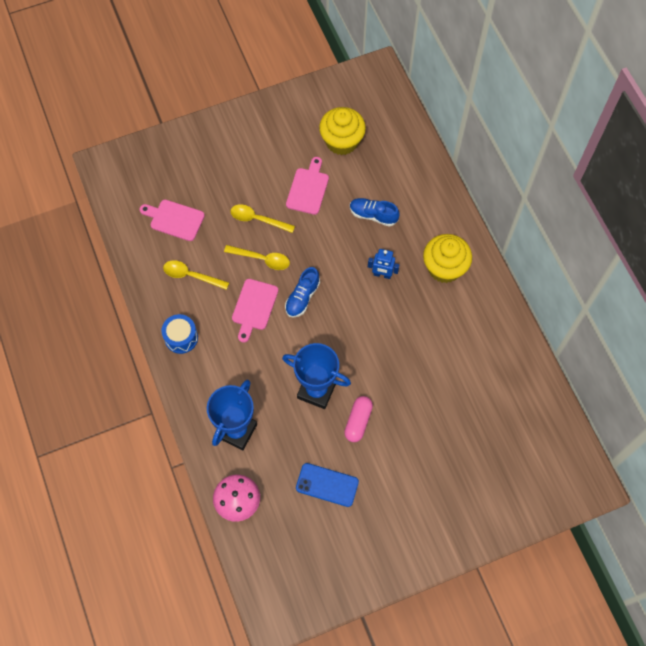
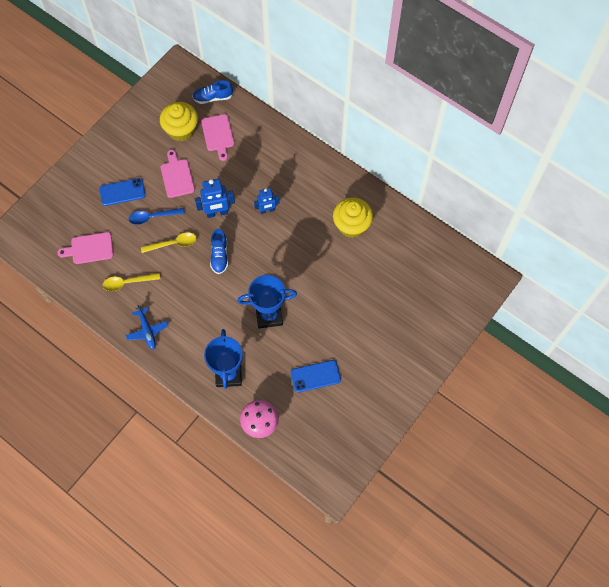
camera: 30 degrees left, 0 degrees up
(181, 338) = (147, 331): blue drum -> blue plane
(242, 177) = (122, 192): none -> blue phone
(254, 307) = (188, 281): pink cutting board -> pink cutting board (218, 135)
(257, 219) = (152, 217): yellow spoon -> blue spoon
(327, 250) = (217, 213): none -> blue robot
(358, 421) = (311, 321): pink capsule -> none
(373, 215) = (236, 171): blue shoe -> blue shoe (213, 97)
(444, 268) = (308, 183): yellow cupcake -> yellow cupcake (351, 225)

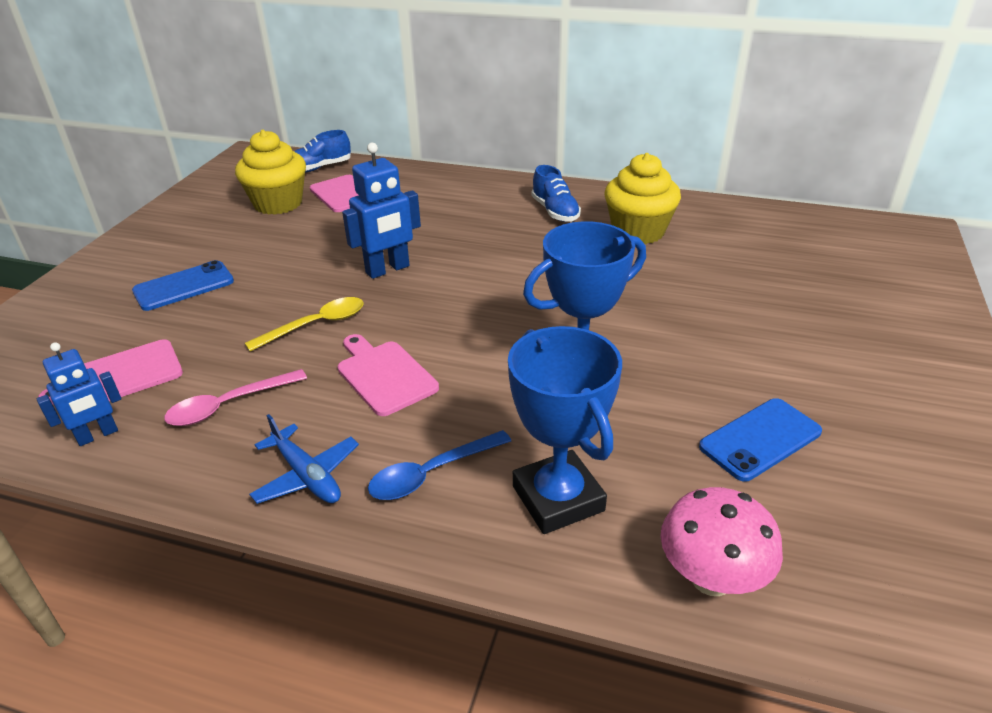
camera: 20 degrees left, 30 degrees down
(127, 283) = (228, 405): yellow spoon -> pink spoon
(152, 217) = (257, 302): blue spoon -> blue spoon (430, 474)
(177, 176) = (289, 248): pink cutting board -> pink cutting board (384, 375)
(219, 256) = (422, 318): blue shoe -> blue shoe (555, 211)
(267, 210) = (479, 247): blue robot -> blue robot (97, 435)

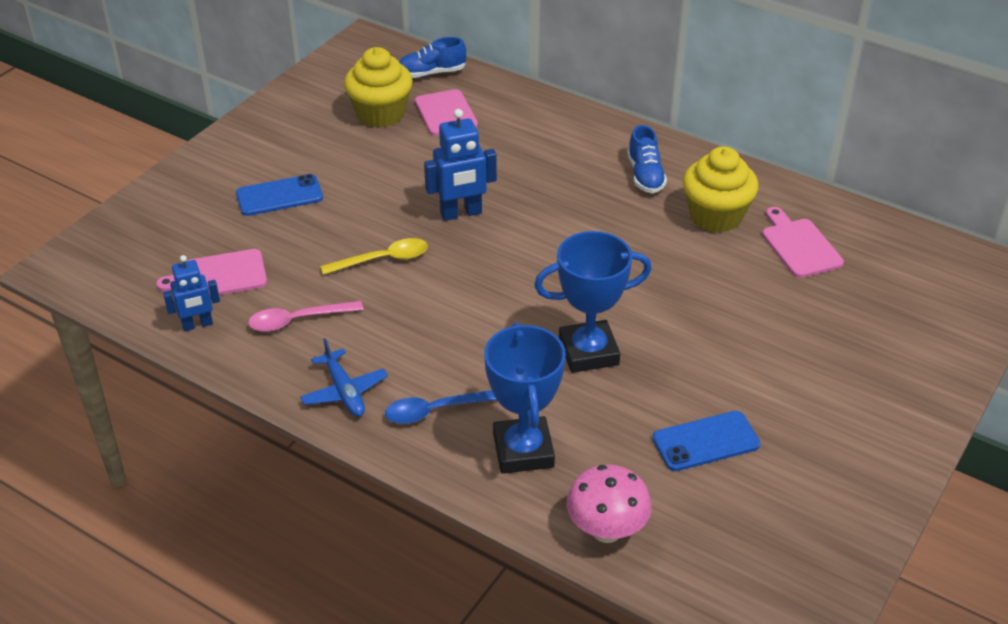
camera: 15 degrees right, 5 degrees up
(384, 375) = (426, 320): pink cutting board -> pink cutting board (799, 246)

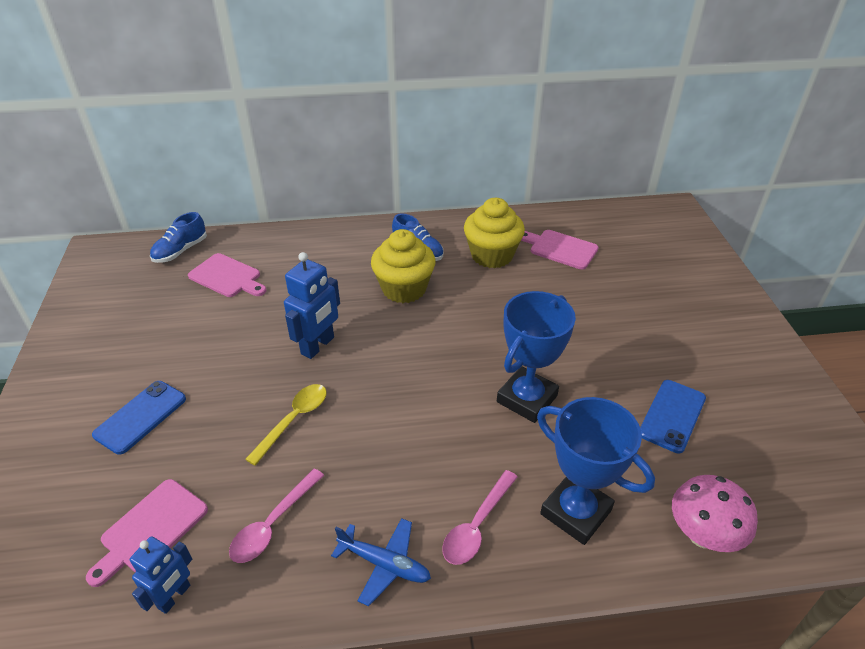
camera: 40 degrees left, 0 degrees up
(380, 114) = (168, 301): yellow cupcake -> yellow cupcake (404, 289)
(436, 410) = (476, 526): blue spoon -> pink spoon

